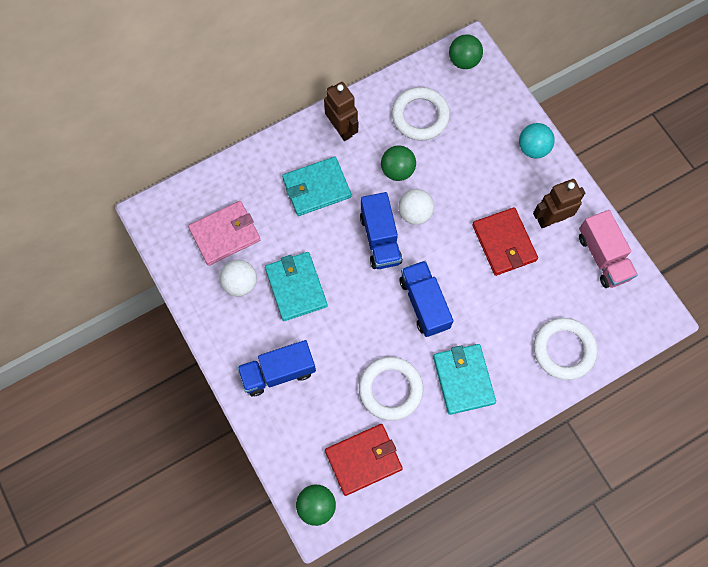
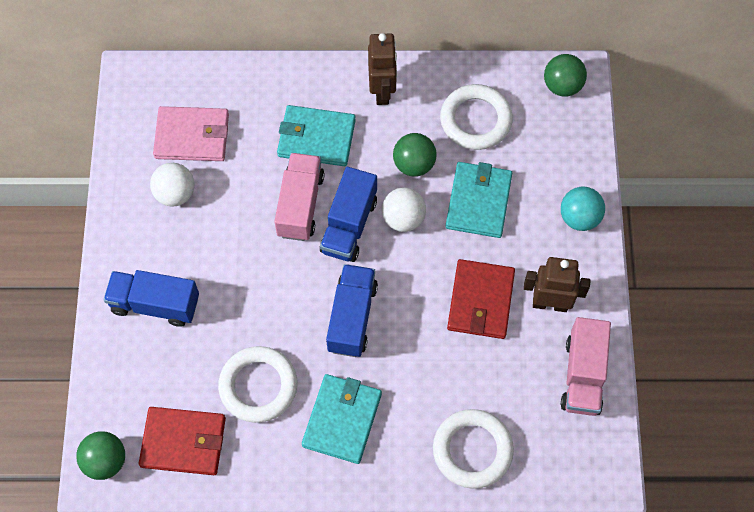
camera: 30 degrees right, 5 degrees down
(296, 287) = (229, 228): turquoise wallet -> turquoise wallet (478, 201)
(336, 242) = (300, 205): none -> pink truck

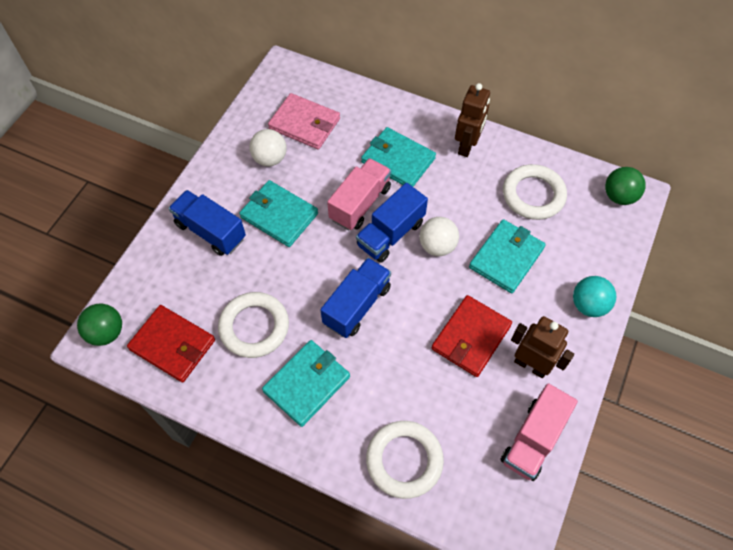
camera: 25 degrees right, 5 degrees down
(220, 255) = (279, 215): none -> turquoise wallet
(414, 164) = (466, 209): green ball -> none

